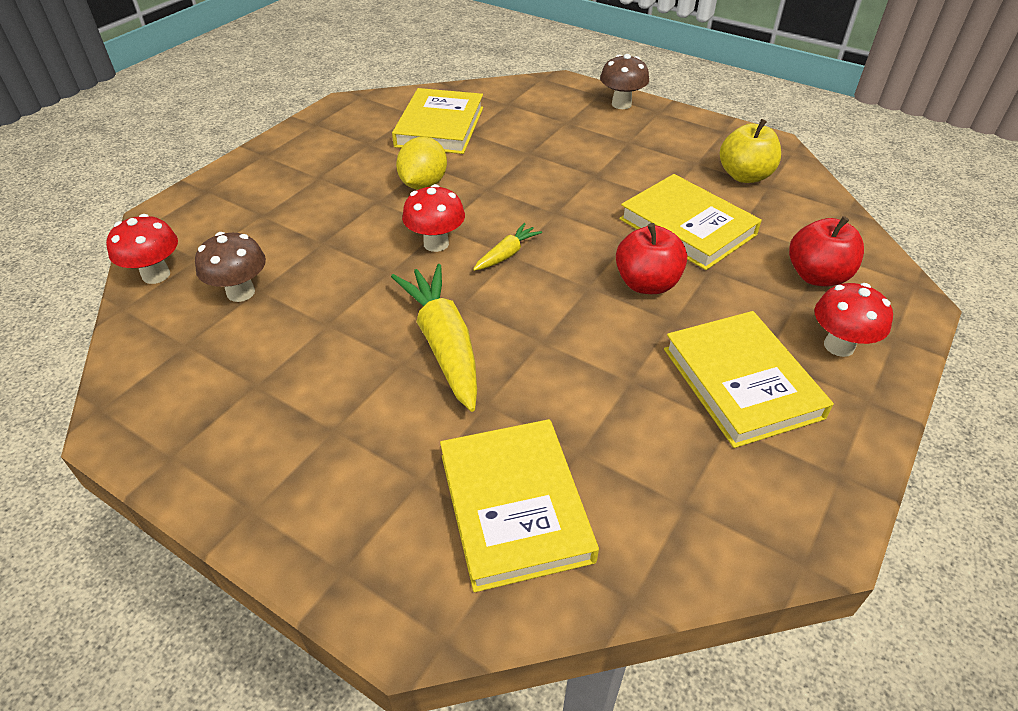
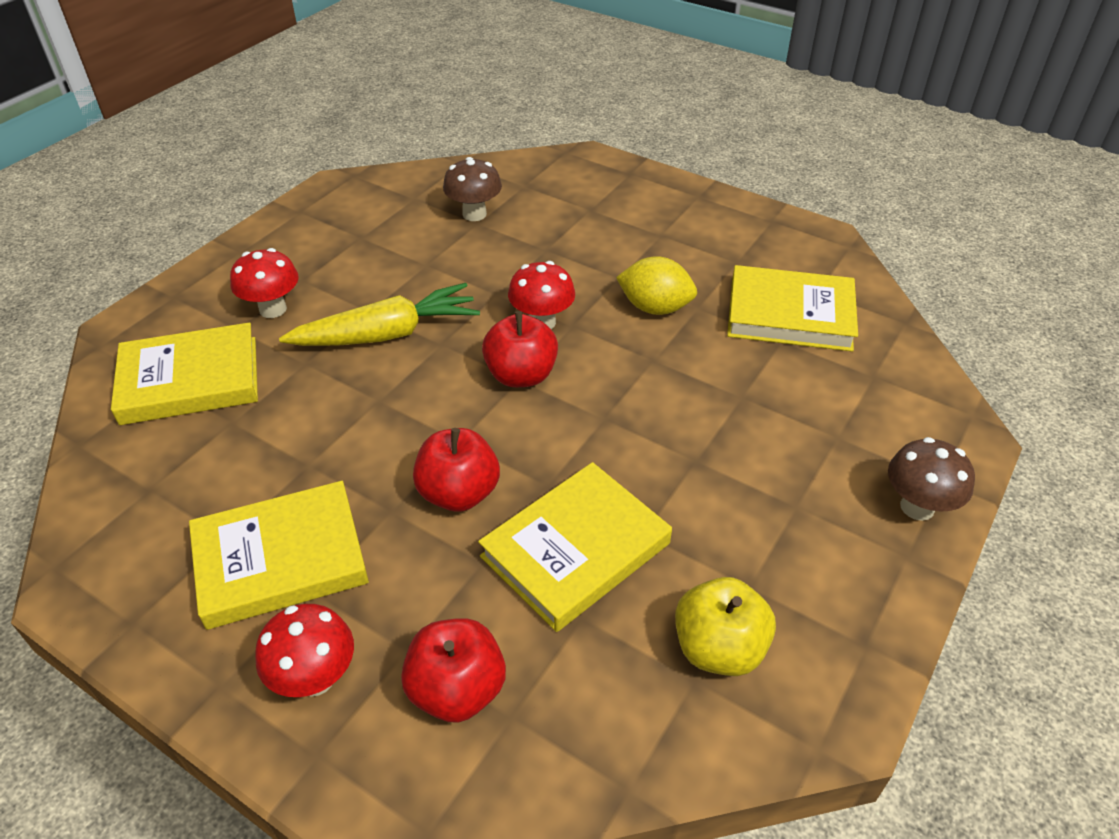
camera: 90 degrees right, 0 degrees up
(156, 275) = (502, 170): red mushroom -> red mushroom (273, 309)
(507, 254) = (521, 375): yellow carrot -> red apple

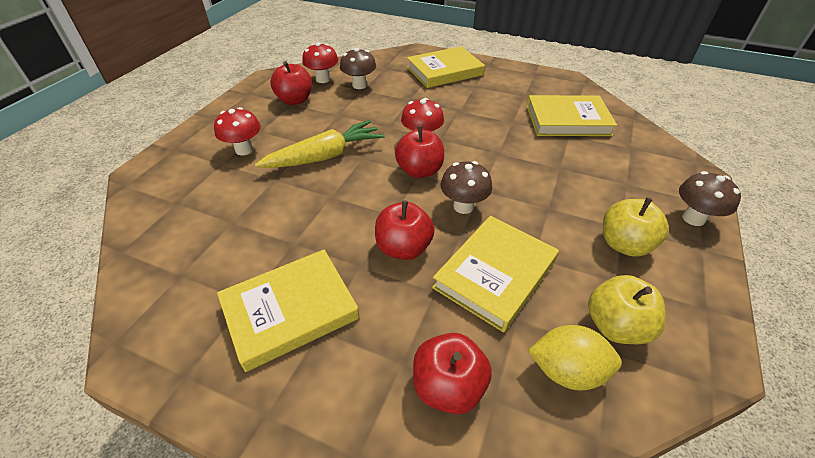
camera: 10 degrees left, 0 degrees up
(190, 380) = (196, 199): yellow book -> yellow book (444, 71)
(315, 678) = (339, 395): red mushroom -> red mushroom (323, 79)
(367, 231) = (295, 100): none -> red apple
(567, 441) = (463, 206): none -> brown mushroom
(655, 308) = (487, 124): yellow lemon -> yellow lemon (566, 371)
(787, 533) = (624, 244): none -> yellow apple

